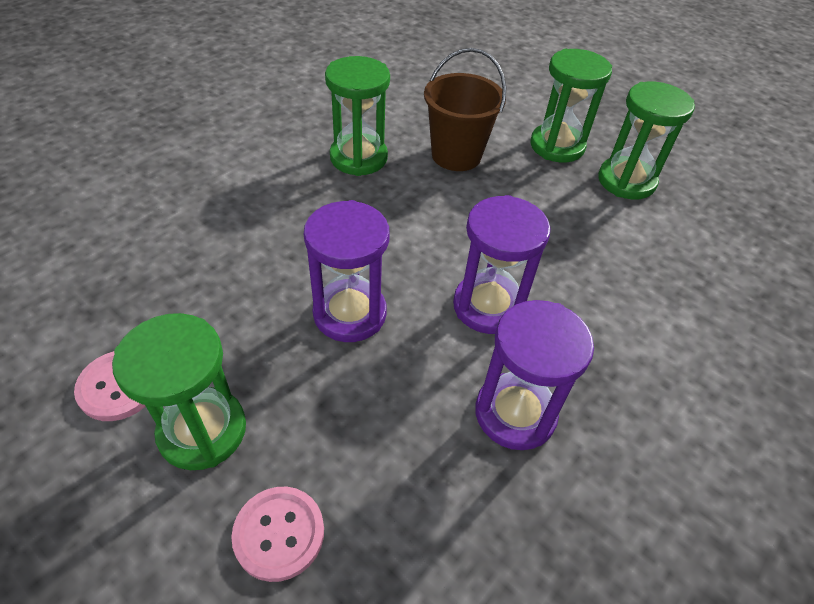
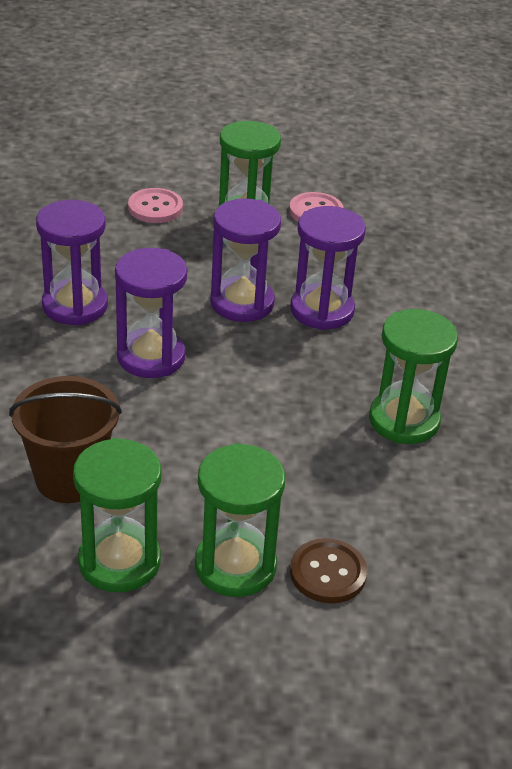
camera: 140 degrees right, 10 degrees down
(293, 264) = (322, 310): none -> purple hourglass
(456, 155) = (324, 481): brown bucket -> brown bucket (69, 478)
(507, 119) = (328, 573): none -> brown button

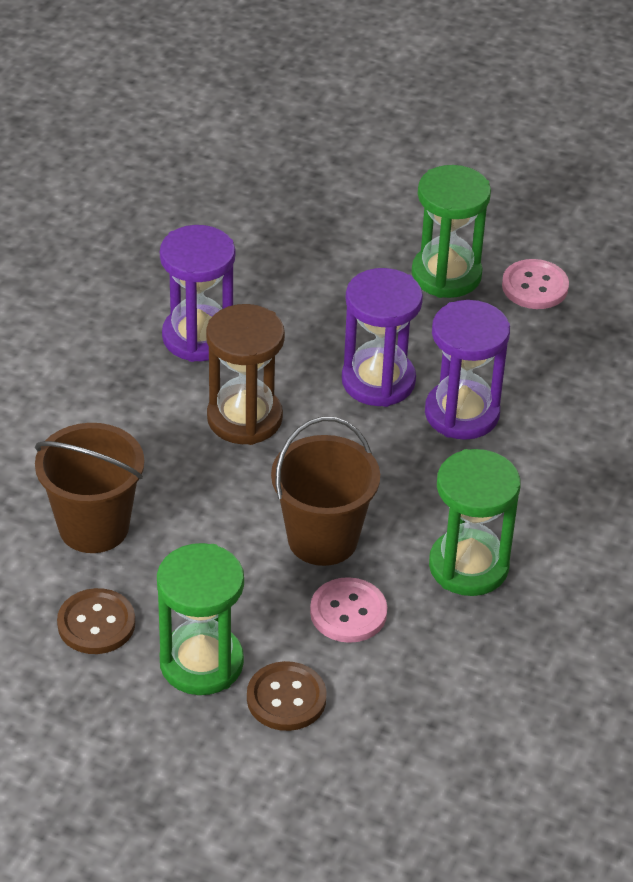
camera: 25 degrees right, 5 degrees up
(119, 561) = (96, 623): green hourglass -> brown button
(151, 357) = (244, 418): purple hourglass -> brown hourglass
(155, 208) = (351, 236): pink button -> pink button (348, 612)
(274, 432) = (322, 539): none -> brown bucket

